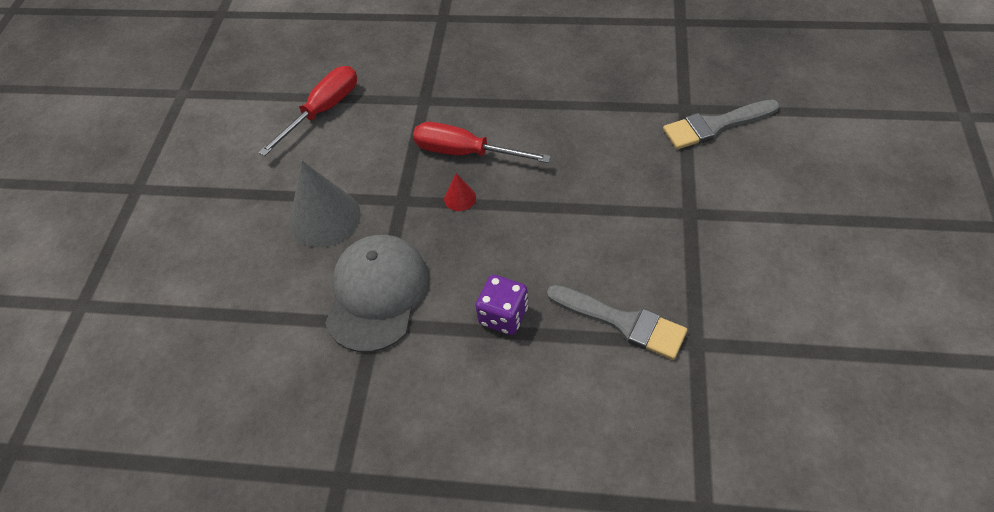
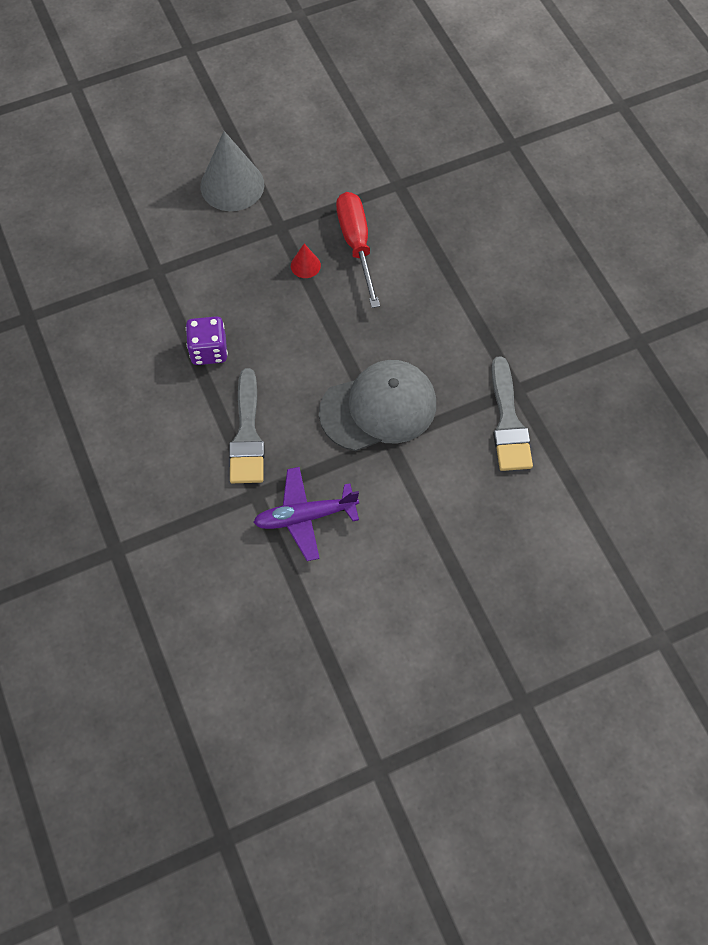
camera: 55 degrees right, 10 degrees up
(323, 111) = (340, 119): red screwdriver -> none
(377, 294) = (182, 258): grey cap -> grey cap (378, 408)
(714, 126) = (508, 422): grey brush -> grey brush turned 135 degrees counterclockwise
(742, 312) = (305, 517): none -> purple plane

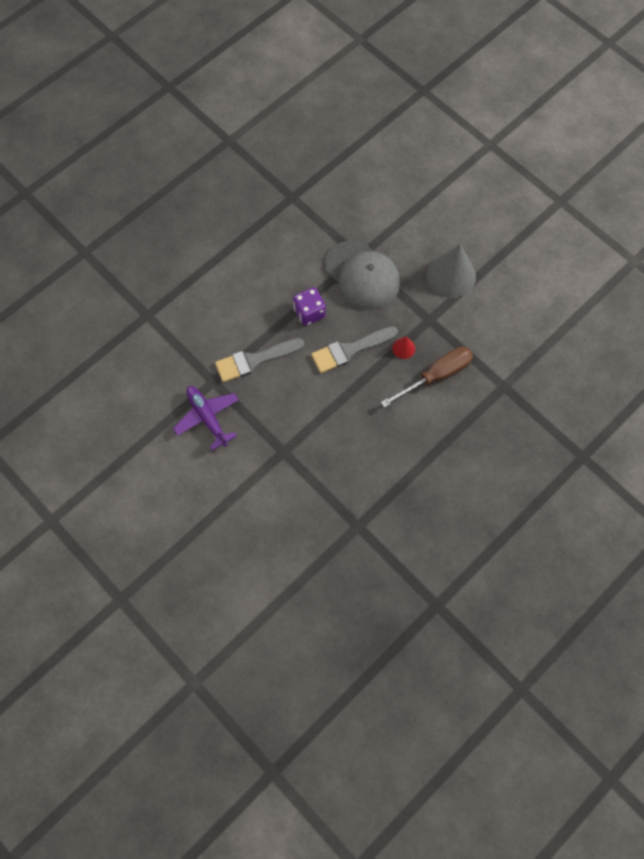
camera: 70 degrees right, 5 degrees up
(356, 245) = (436, 376): red screwdriver -> brown screwdriver
(378, 408) = (306, 436): grey cap -> grey cap (362, 275)
(508, 422) = (328, 528): grey brush -> grey brush (350, 350)

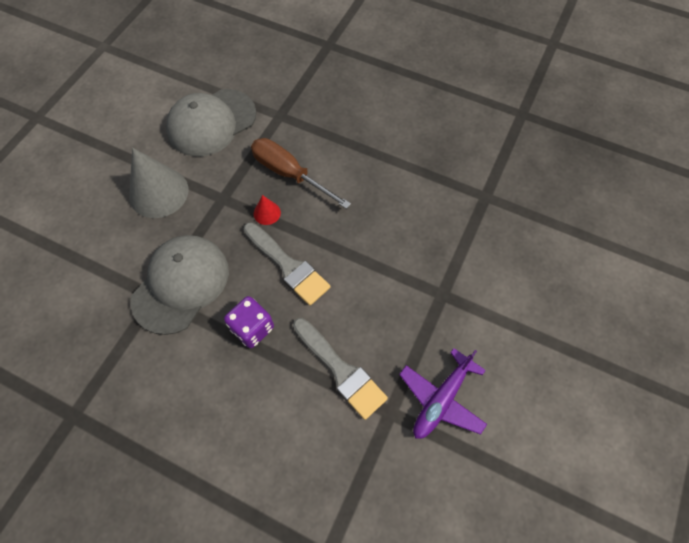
camera: 110 degrees left, 5 degrees down
(512, 329) = (211, 123): none -> grey cap

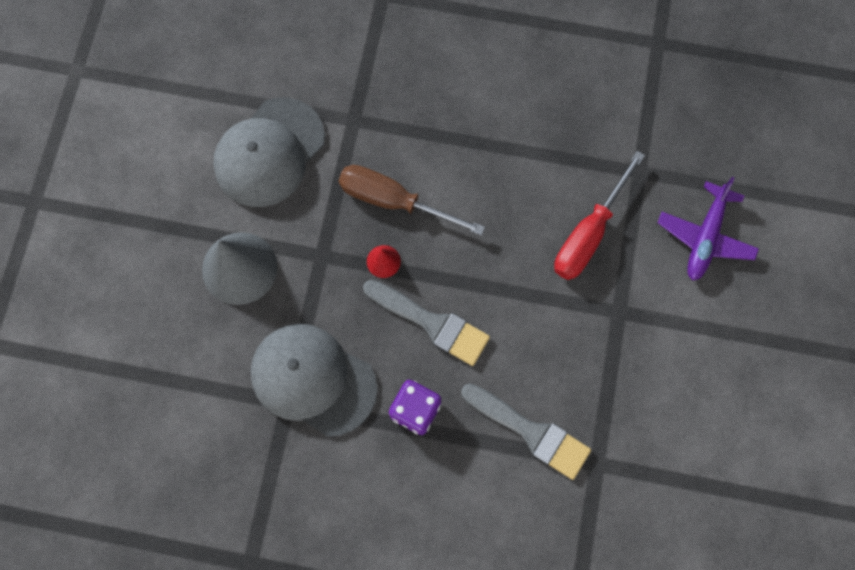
camera: 15 degrees left, 10 degrees up
(181, 284) = (313, 379): grey cap -> grey cap turned 75 degrees counterclockwise
(433, 231) = (589, 234): none -> red screwdriver
(441, 399) = (648, 434): purple plane -> purple plane (705, 237)

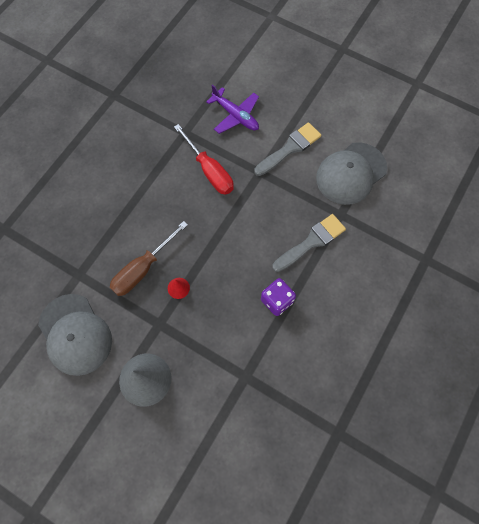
camera: 70 degrees left, 5 degrees down
(313, 379) = (236, 355): grey cap -> grey cap (351, 173)
(432, 323) = (228, 273): grey brush -> grey brush (290, 148)

